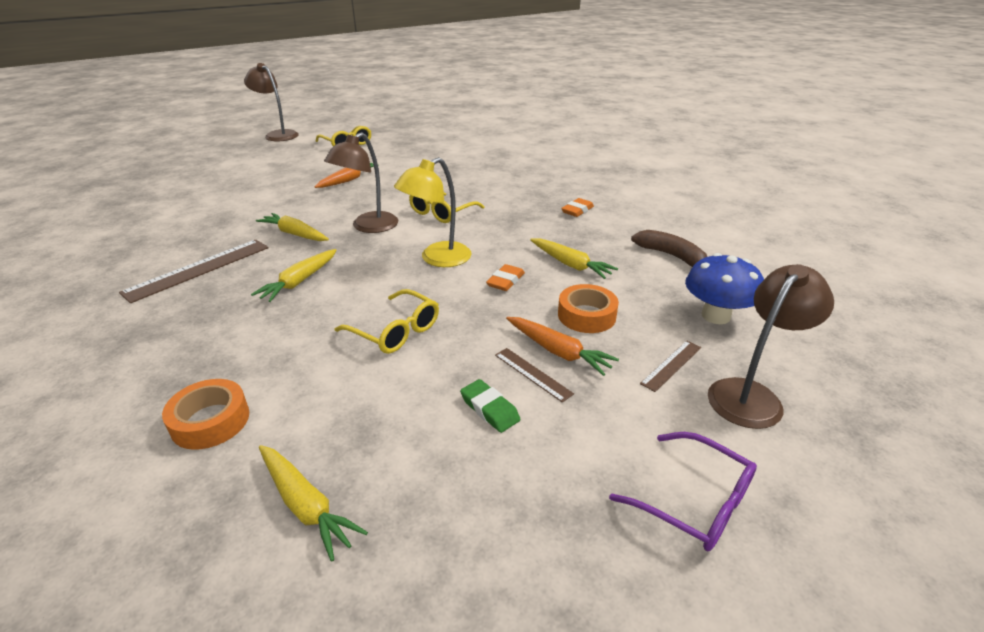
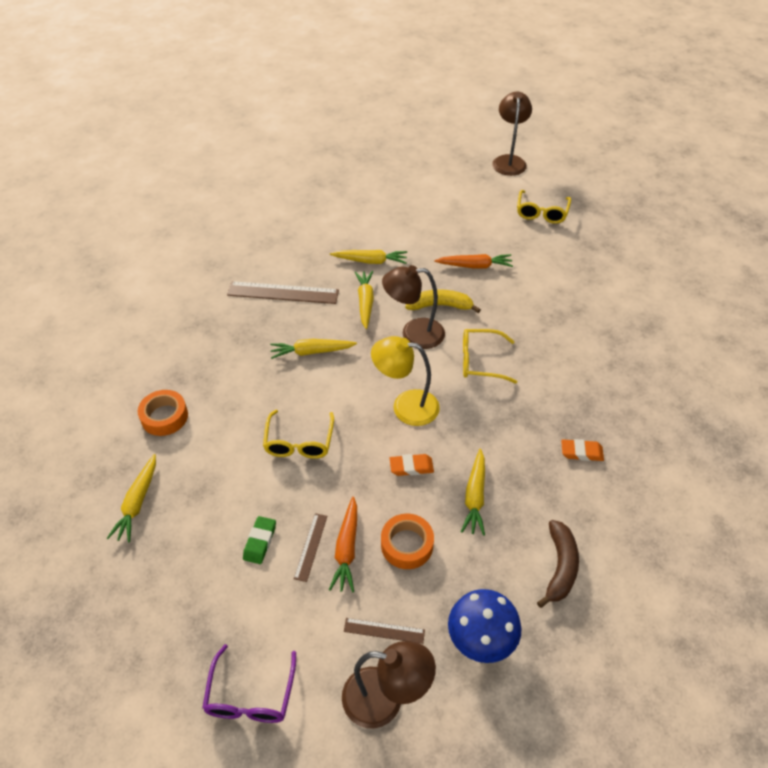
camera: 55 degrees right, 15 degrees up
(256, 215) = (370, 261): none -> yellow carrot
(360, 206) = (440, 306): none -> yellow banana

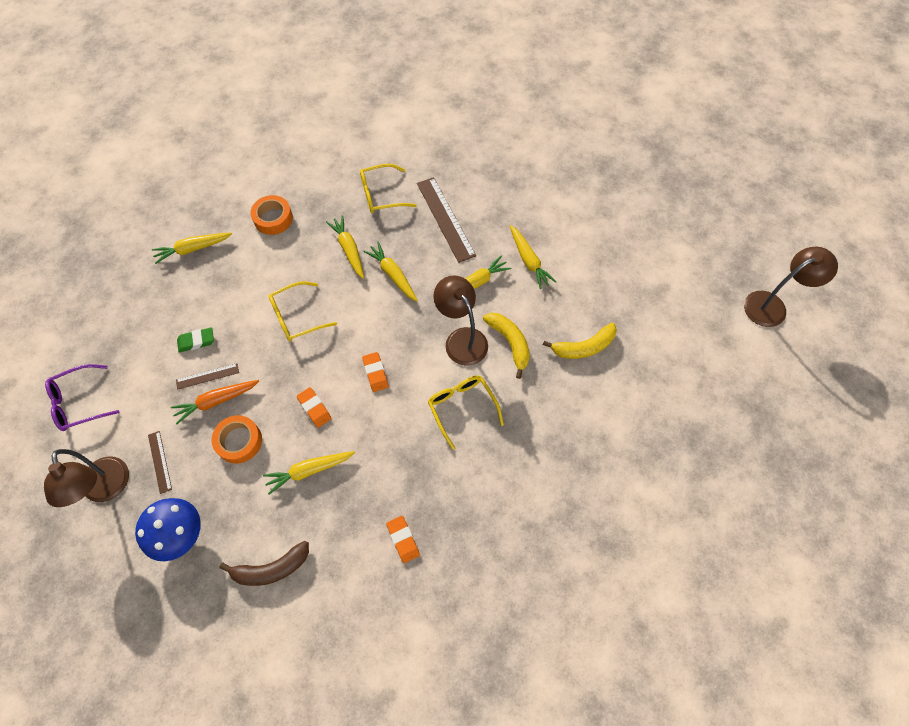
camera: 60 degrees right, 15 degrees up
(256, 372) = (349, 250): none -> yellow carrot
(405, 406) = (375, 373): yellow lamp -> orange eraser
(475, 266) = (583, 347): orange carrot -> yellow banana
(541, 212) = (710, 372): yellow glasses -> yellow glasses (381, 195)

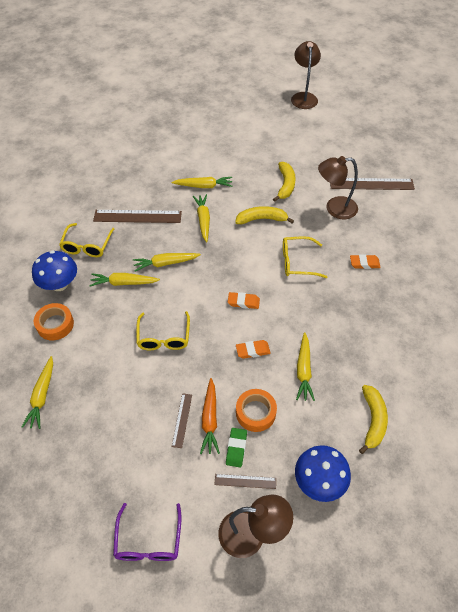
camera: 65 degrees left, 10 degrees down
(196, 341) = (142, 419): green eraser -> green eraser (236, 448)
(271, 568) = (373, 420): brown banana -> yellow banana
(322, 197) = (59, 284): none -> blue mushroom
(403, 539) = (381, 329): orange eraser -> orange eraser (364, 263)
(461, 339) = (243, 243): brown lamp -> brown lamp (334, 208)
(649, 451) = (371, 184): none -> brown ruler

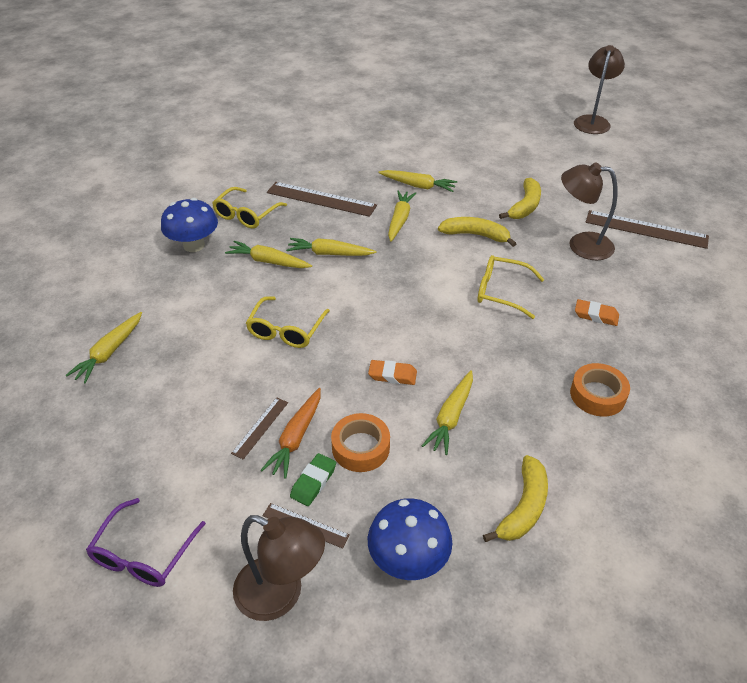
camera: 20 degrees right, 10 degrees down
(55, 324) = (166, 284): orange tape -> orange tape (597, 395)
(243, 302) = (407, 318): orange eraser -> none

